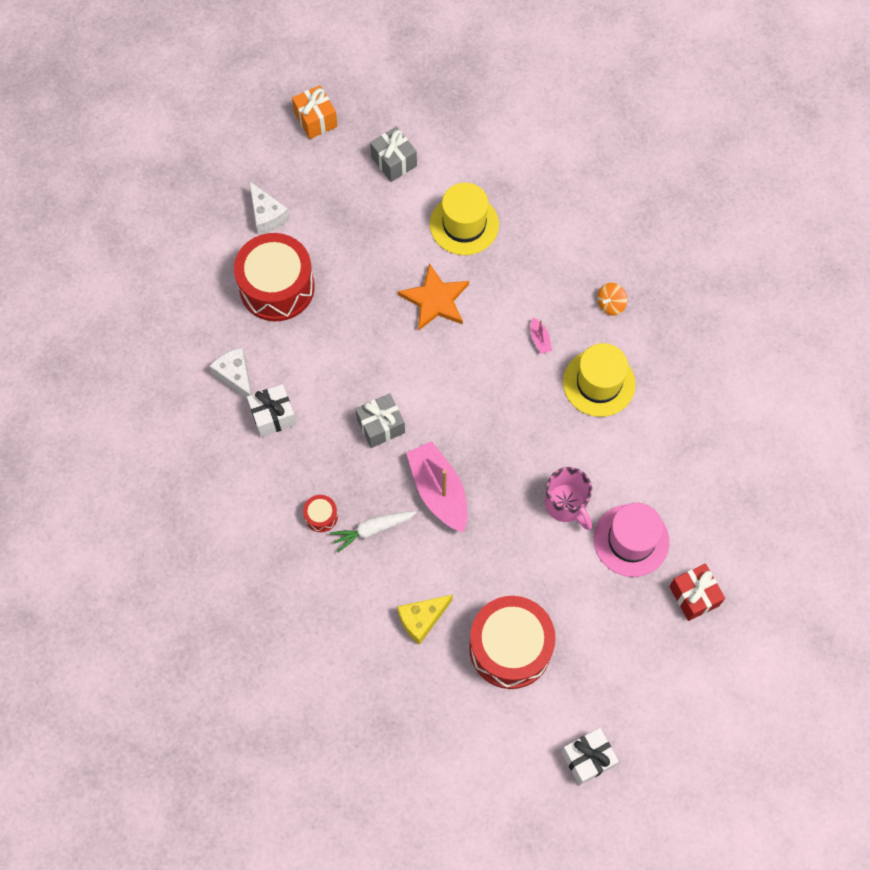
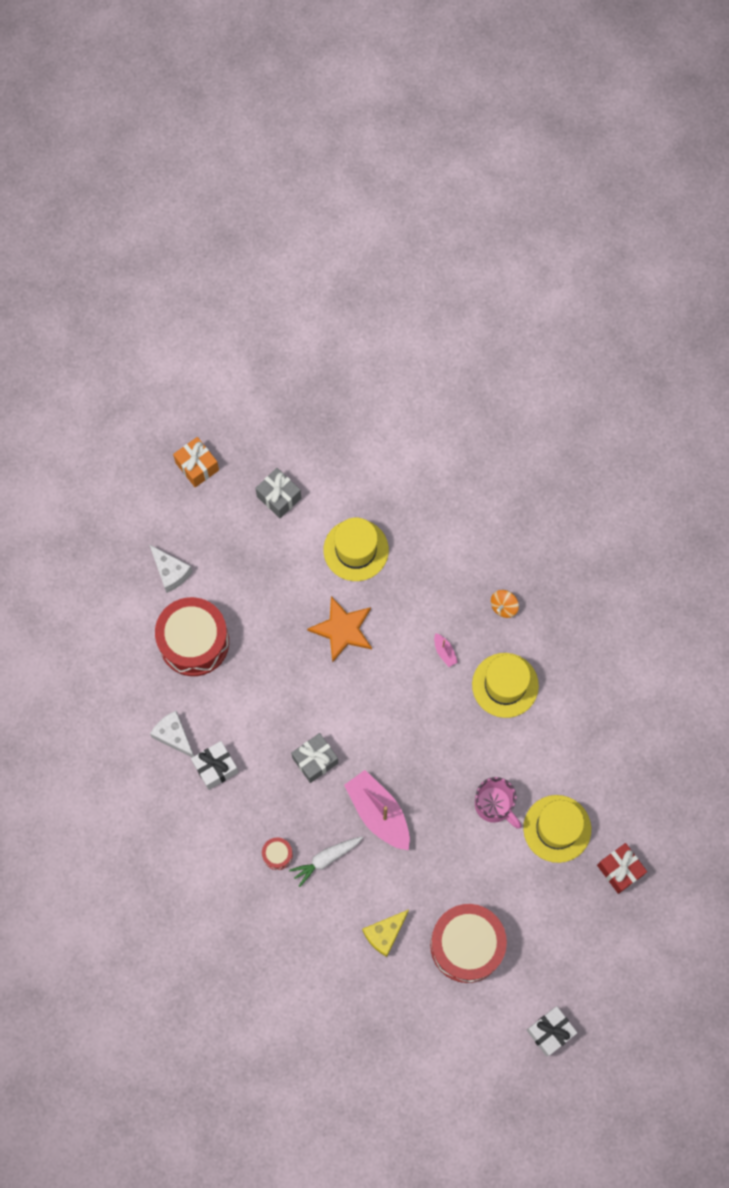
camera: 10 degrees left, 5 degrees up
(631, 540) = (557, 828): pink hat -> yellow hat

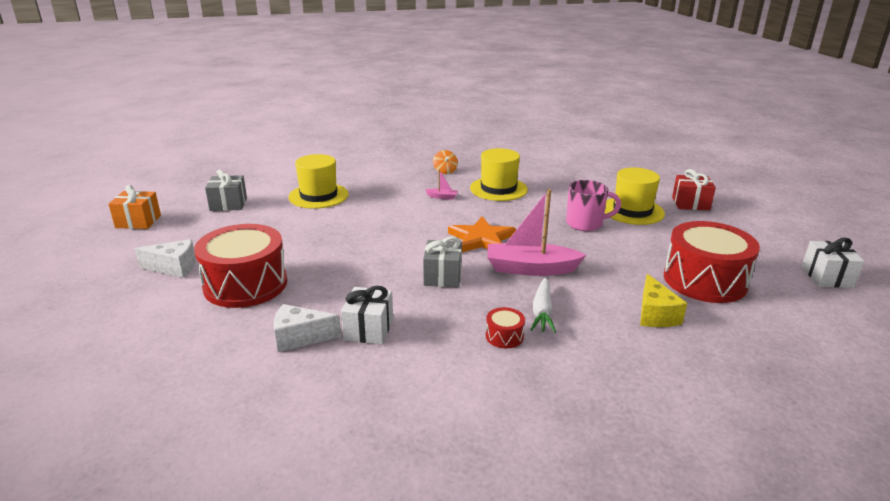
camera: 50 degrees left, 45 degrees down
(342, 629) = (361, 222): orange star -> orange star (481, 239)

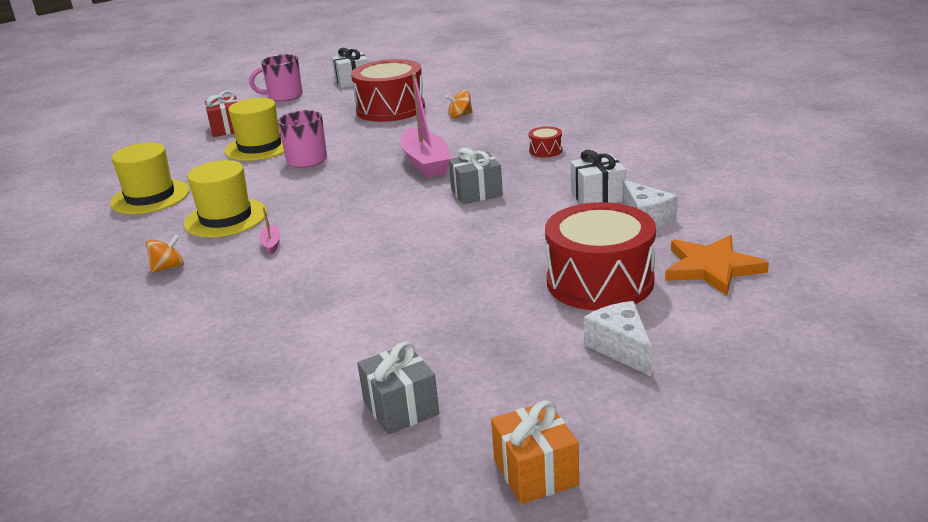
camera: 110 degrees left, 0 degrees up
(318, 196) = (316, 335): yellow hat -> yellow hat (150, 197)
(481, 239) = (380, 195): orange star -> orange star (711, 268)
(542, 312) = (495, 146): white carrot -> none
(655, 314) = (460, 115): yellow cheese -> orange spinning top
(780, 235) = (284, 96): none -> pink mug

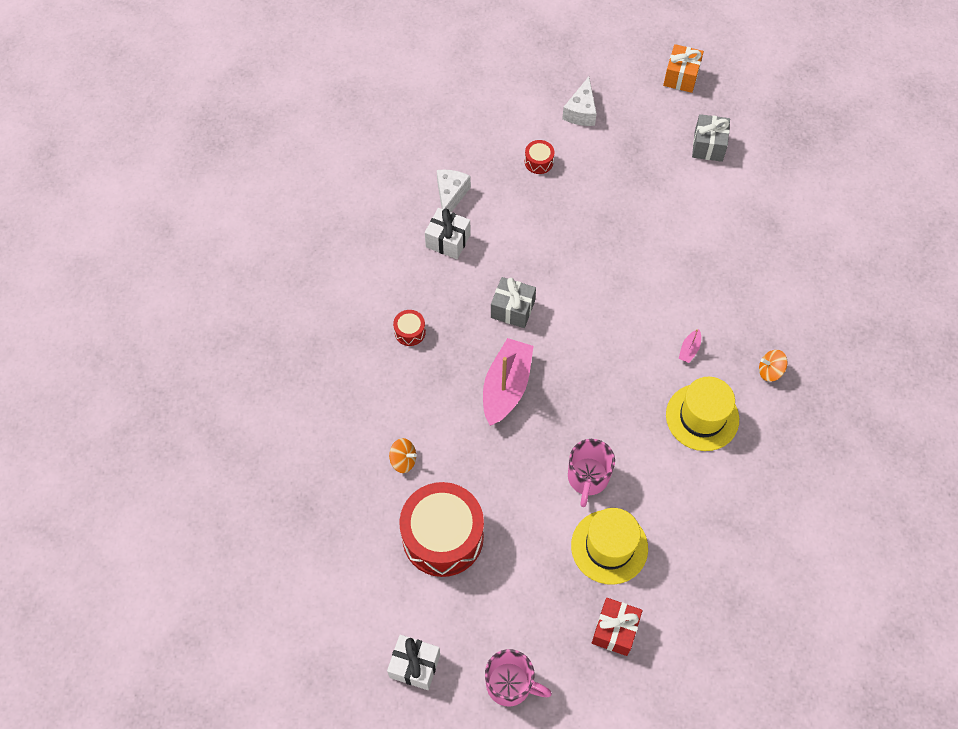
camera: 145 degrees left, 35 degrees up
(150, 197) = (745, 511): yellow hat -> none
(600, 281) = (539, 162): red drum -> red drum, size x0.42
(711, 268) = (474, 130): orange star -> none

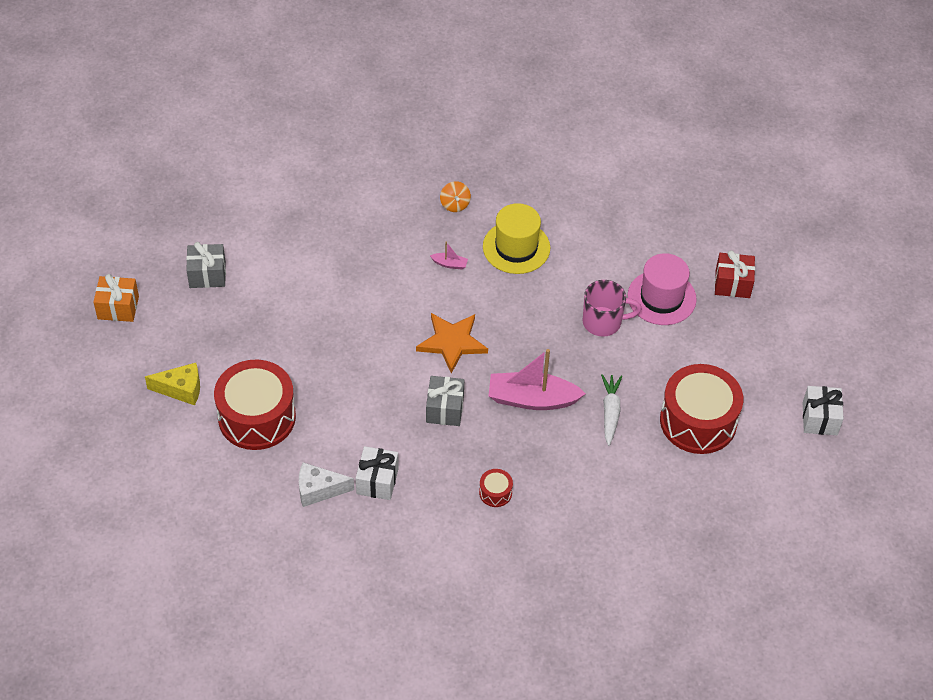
camera: 105 degrees left, 10 degrees down
(403, 460) = (635, 468): orange spinning top -> none
(474, 455) = (610, 412): none -> white carrot
(510, 684) = (806, 348): pink mug -> none
(539, 162) = (257, 417): red drum -> red drum, size x2.41
(581, 111) = (181, 389): white cheese -> yellow cheese
(589, 331) = (452, 342): none -> orange star
(609, 547) = (661, 297): yellow hat -> pink hat

